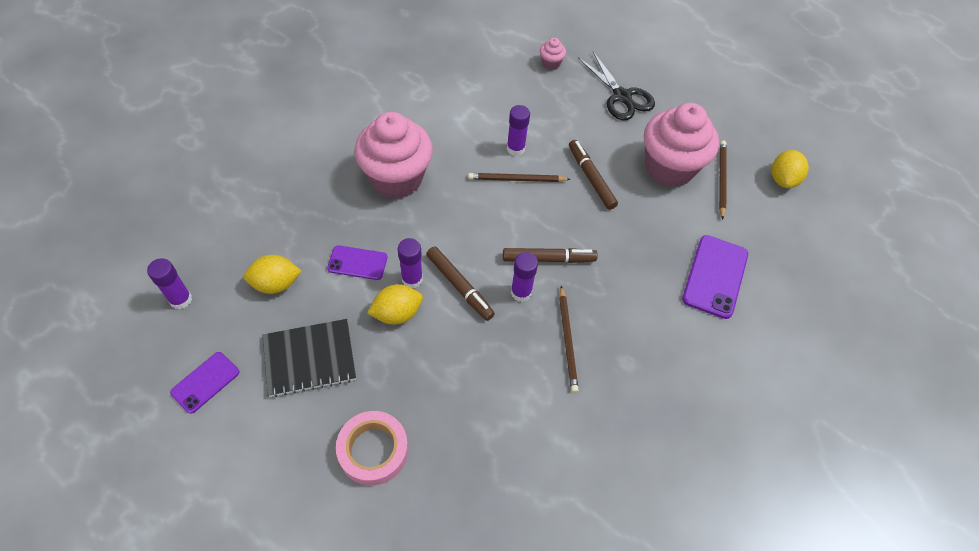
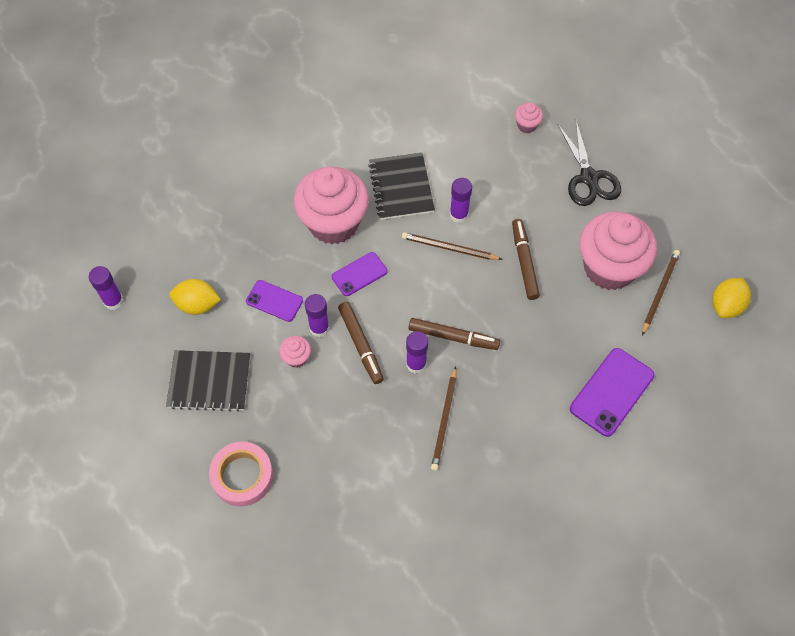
camera: 20 degrees right, 5 degrees up
(205, 382) = (118, 381): purple phone -> purple phone (359, 274)
(397, 313) = (296, 358): yellow lemon -> pink cupcake
(453, 135) = (401, 187): none -> black notebook

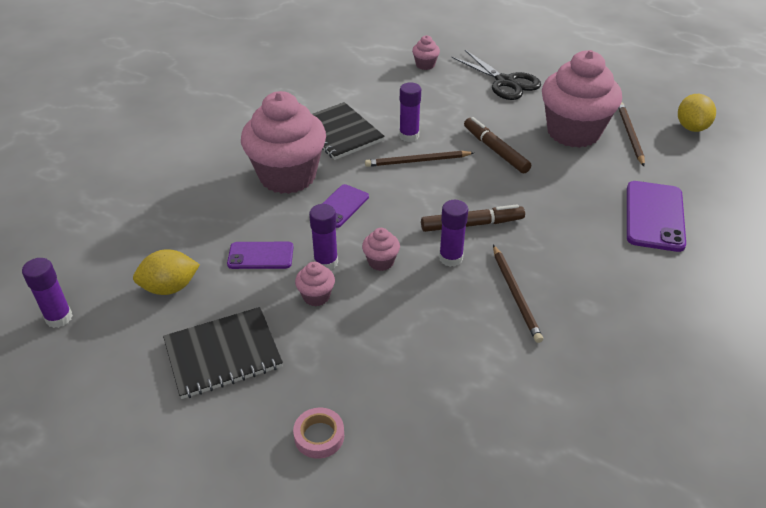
camera: 25 degrees left, 20 degrees down
(242, 476) = (319, 436): pink tape -> pink tape, size x0.59
(360, 345) = (381, 262): brown marker -> pink cupcake

